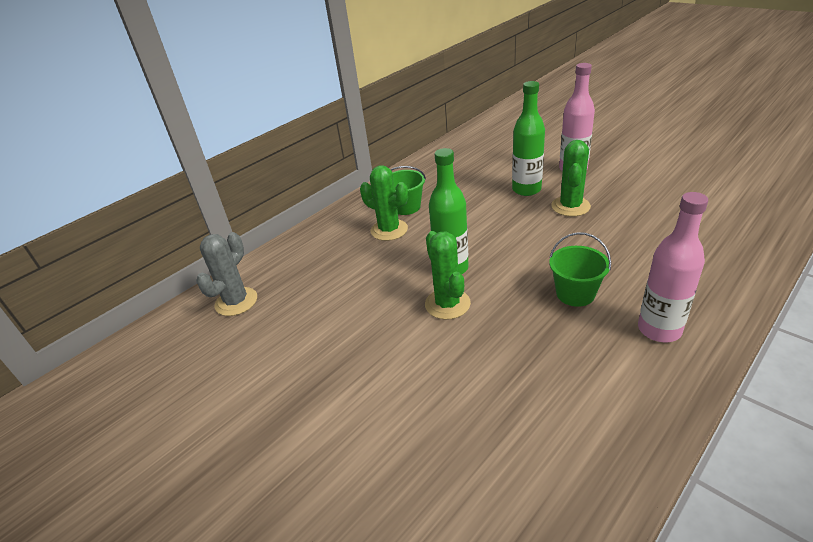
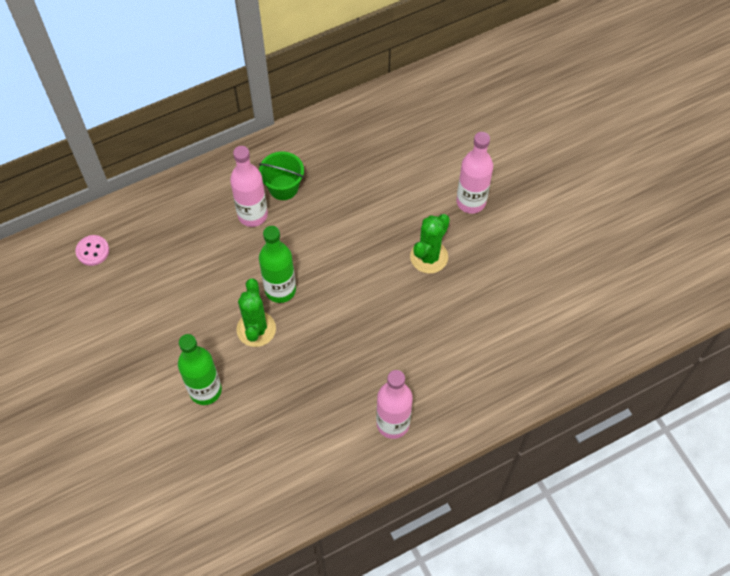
camera: 15 degrees right, 25 degrees up
(236, 302) = (92, 251): grey cactus -> pink button
(389, 230) = (252, 215): green cactus -> pink bottle
(526, 189) = (406, 213): green bottle -> green bottle (205, 390)
(575, 294) = (359, 362): green bucket -> none

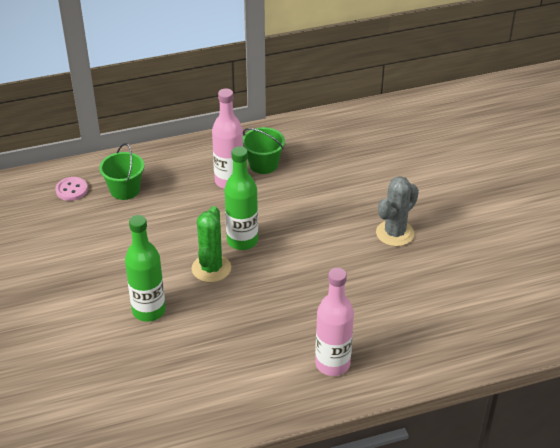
camera: 10 degrees right, 20 degrees down
(148, 242) = (125, 190): none -> green bucket
(429, 257) = (395, 233): green cactus -> grey cactus
(471, 202) = (444, 196): pink bottle -> none

